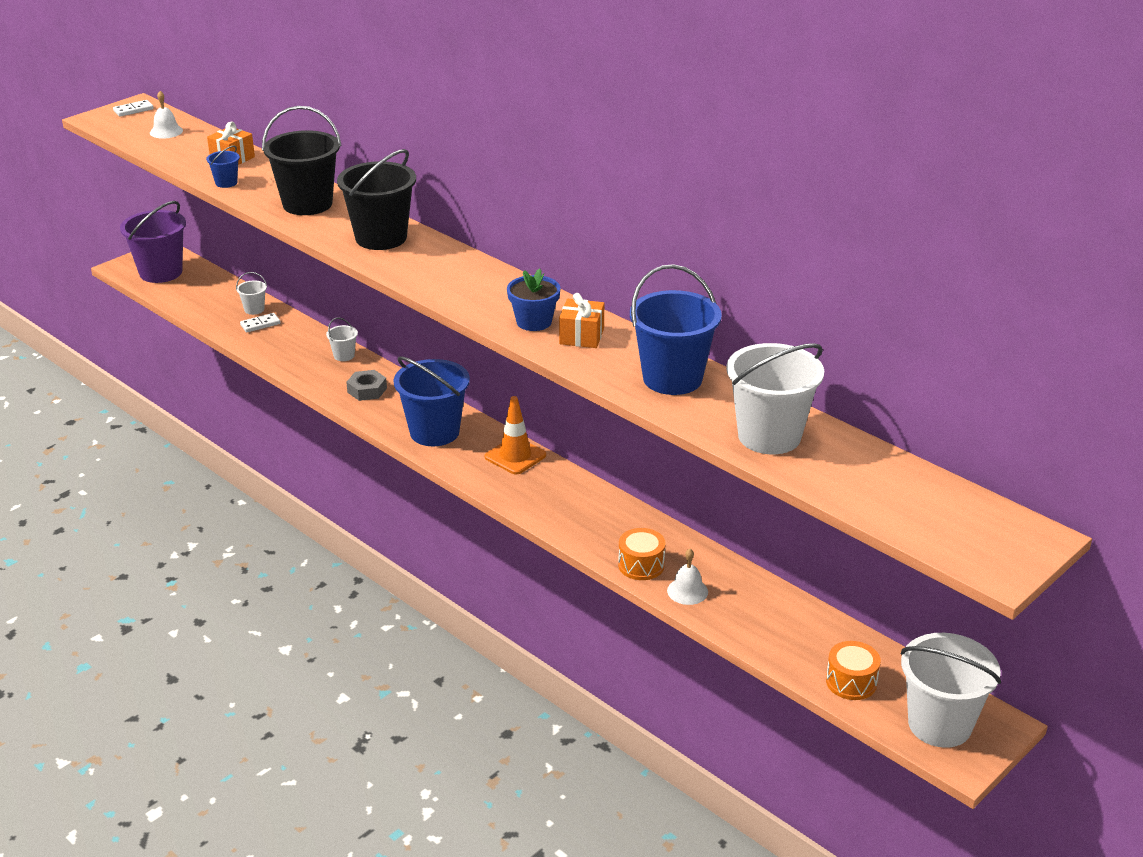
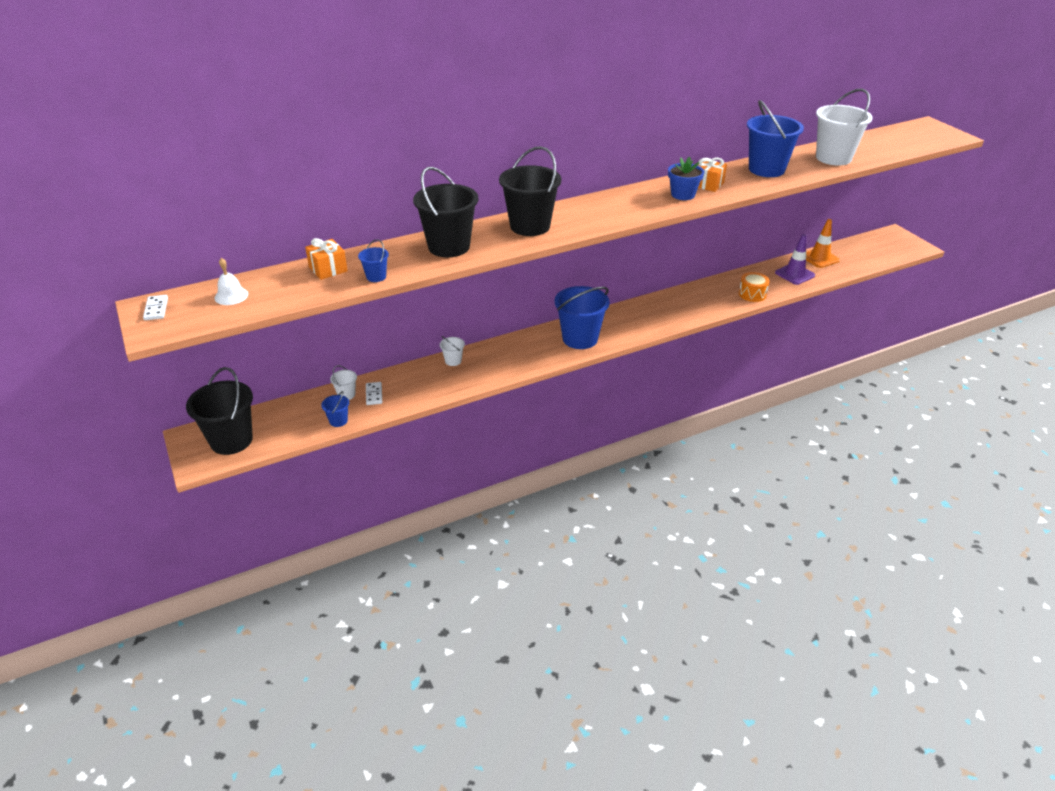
camera: 70 degrees left, 5 degrees up
(161, 272) = (231, 440): purple bucket -> black bucket
(208, 316) = (338, 421): none -> blue bucket
(367, 390) = (509, 358): grey nut -> none
(515, 456) = (624, 313): orange traffic cone -> orange traffic cone (819, 258)
(687, 591) = (779, 285): white bell -> none
(737, 604) = (794, 274): none -> purple traffic cone
(851, 682) = (861, 259): orange drum -> none
(939, 724) = (894, 246): white bucket -> none

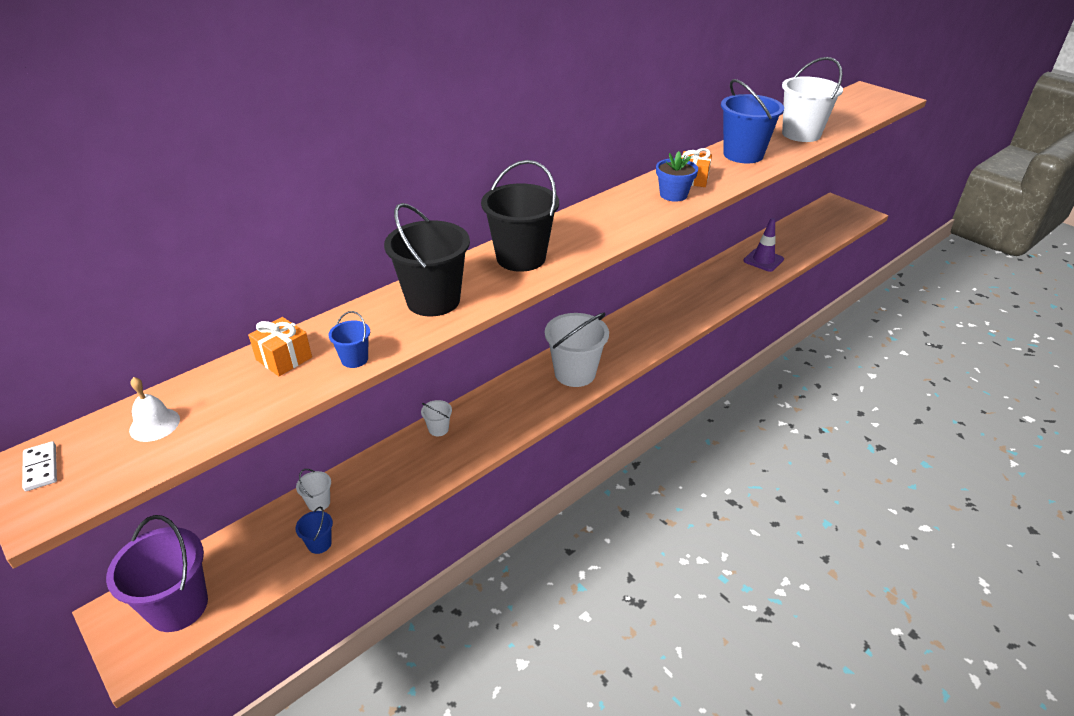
camera: 15 degrees left, 0 degrees up
(231, 440) = (178, 606): black bucket -> purple bucket
(374, 394) = (354, 495): white domino -> none
(580, 338) = (575, 373): blue bucket -> white bucket
(752, 294) = (732, 289): orange drum -> none
(819, 258) = (778, 239): orange traffic cone -> none

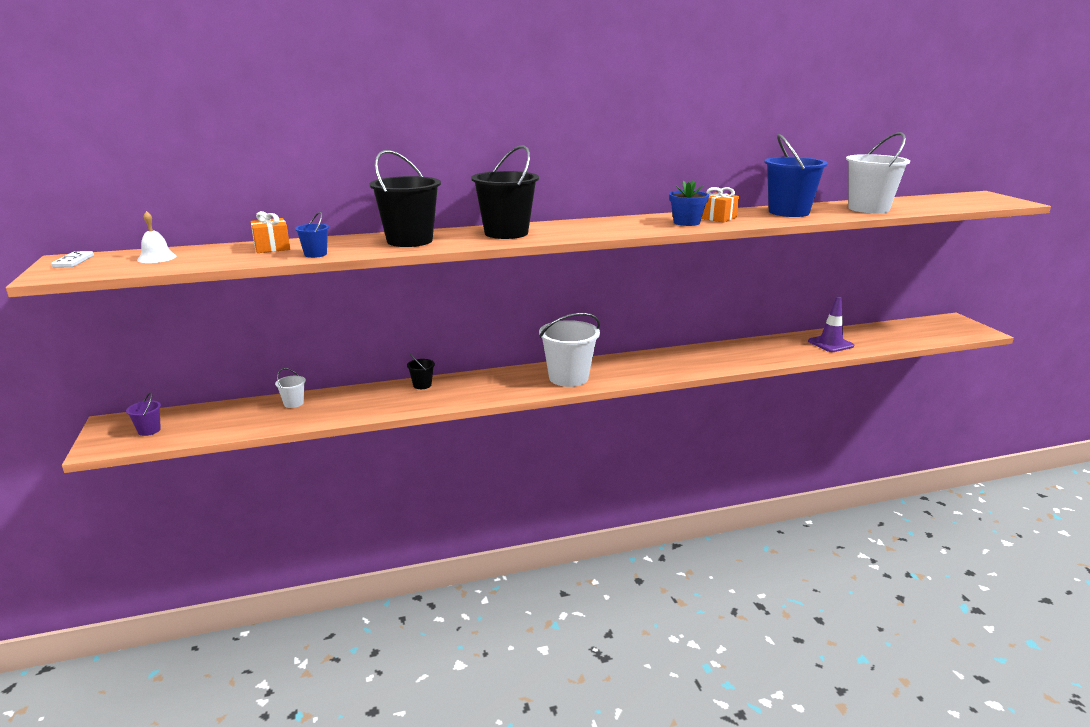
camera: 25 degrees right, 15 degrees down
(178, 606) = (149, 430): purple bucket -> purple bucket, size x0.45
(319, 544) = (270, 424): blue bucket -> none
(438, 429) = (422, 385): white bucket -> black bucket

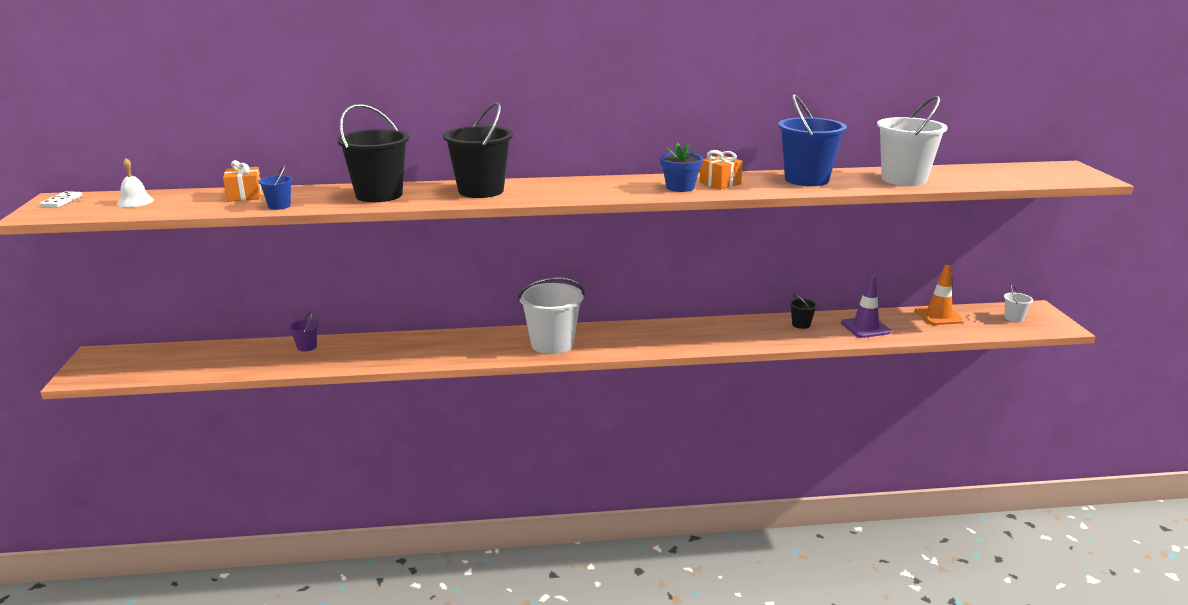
camera: 10 degrees right, 0 degrees up
(149, 430) = (127, 365): purple bucket -> purple bucket (307, 347)
(293, 403) = (268, 349): white bucket -> white bucket (1014, 318)
(422, 385) = (400, 340): black bucket -> black bucket (801, 324)
(883, 330) = (938, 316): none -> orange traffic cone

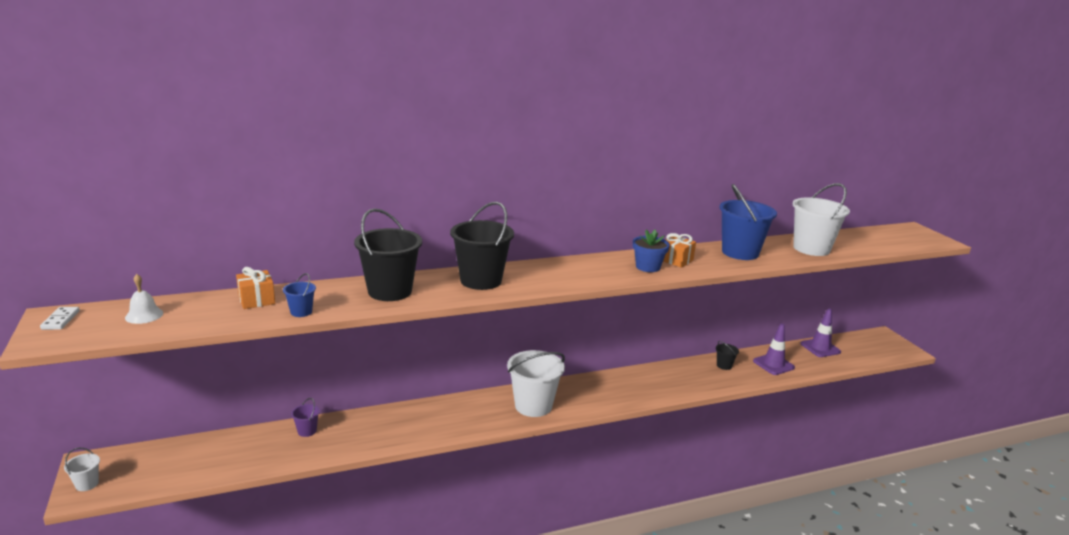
camera: 15 degrees left, 0 degrees up
(938, 316) = (820, 348): orange traffic cone -> purple traffic cone
(1014, 318) = (873, 346): white bucket -> white bucket (87, 484)

